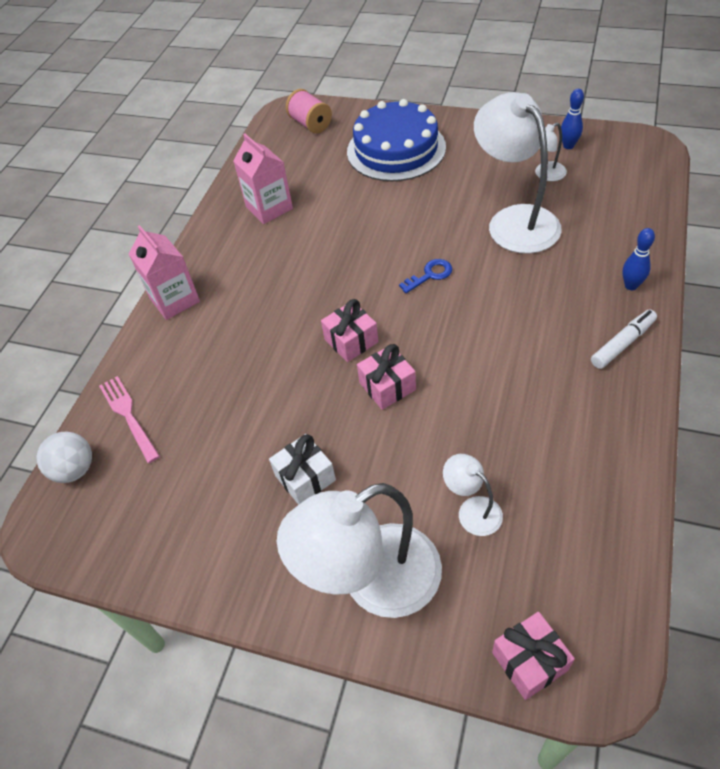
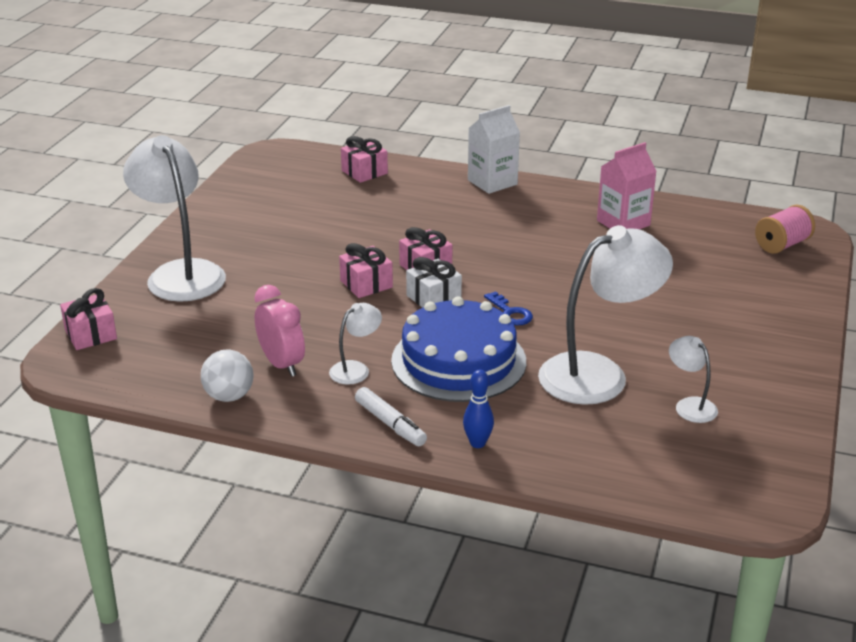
camera: 85 degrees right, 20 degrees down
(75, 469) = (319, 157): white ball -> white ball (229, 396)
(128, 416) = (364, 172): pink fork -> pink gift
(174, 300) = (492, 182): pink carton -> white carton
(305, 477) = (281, 246): white gift -> white gift (433, 298)
(396, 149) = (735, 300): blue cake -> blue cake (458, 361)
(472, 510) = (224, 319): white lamp -> white lamp (356, 369)
(549, 440) = (282, 364): none -> pink clock
(568, 146) = (756, 432): blue bowling pin -> none

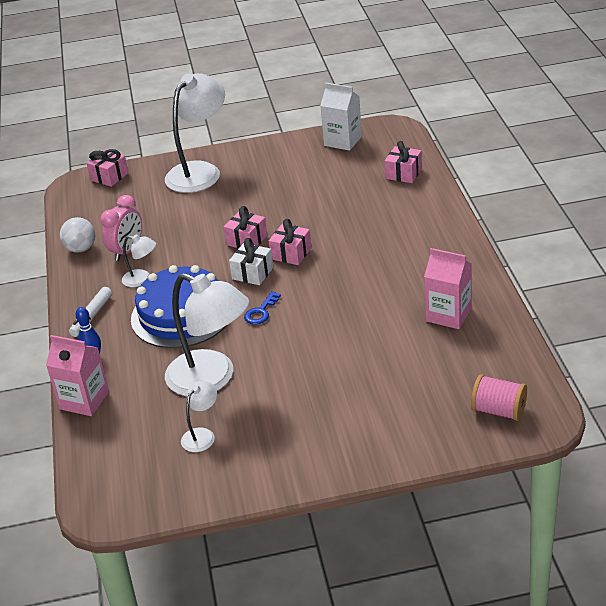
camera: 65 degrees right, 5 degrees up
(492, 182) = (449, 231): white carton -> white carton (343, 141)
(556, 470) = (84, 400): none -> pink carton

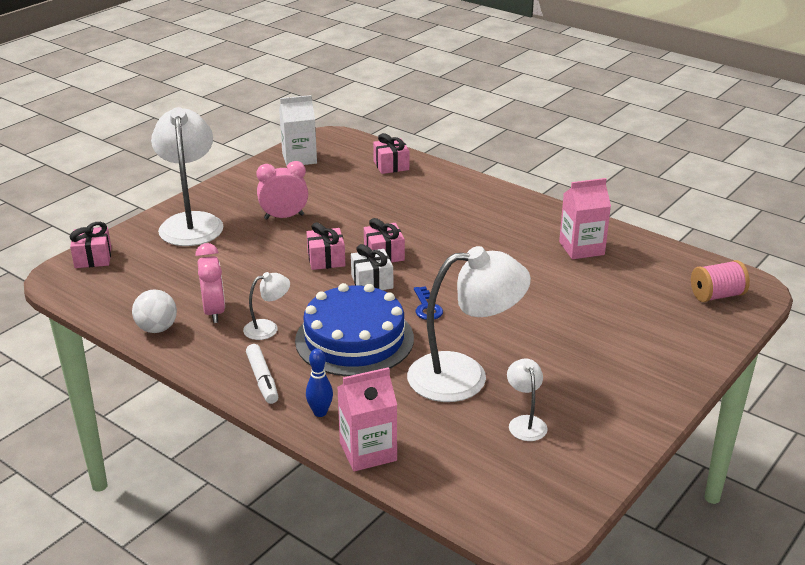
camera: 45 degrees left, 5 degrees down
(265, 191) = (284, 217): none -> pink clock

